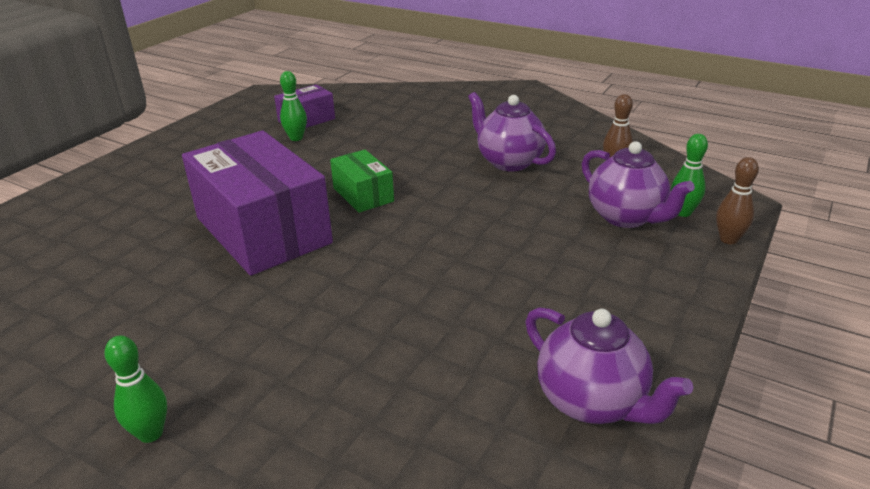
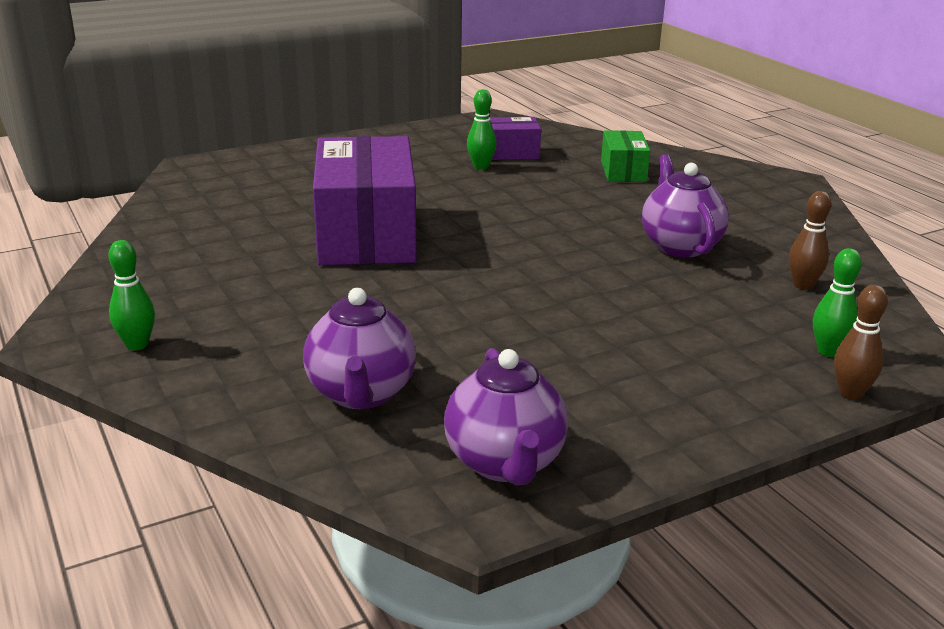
camera: 30 degrees right, 5 degrees down
(363, 194) = (490, 232): green box -> green box (623, 171)
(626, 217) = (750, 334): purple teapot -> purple teapot (361, 394)

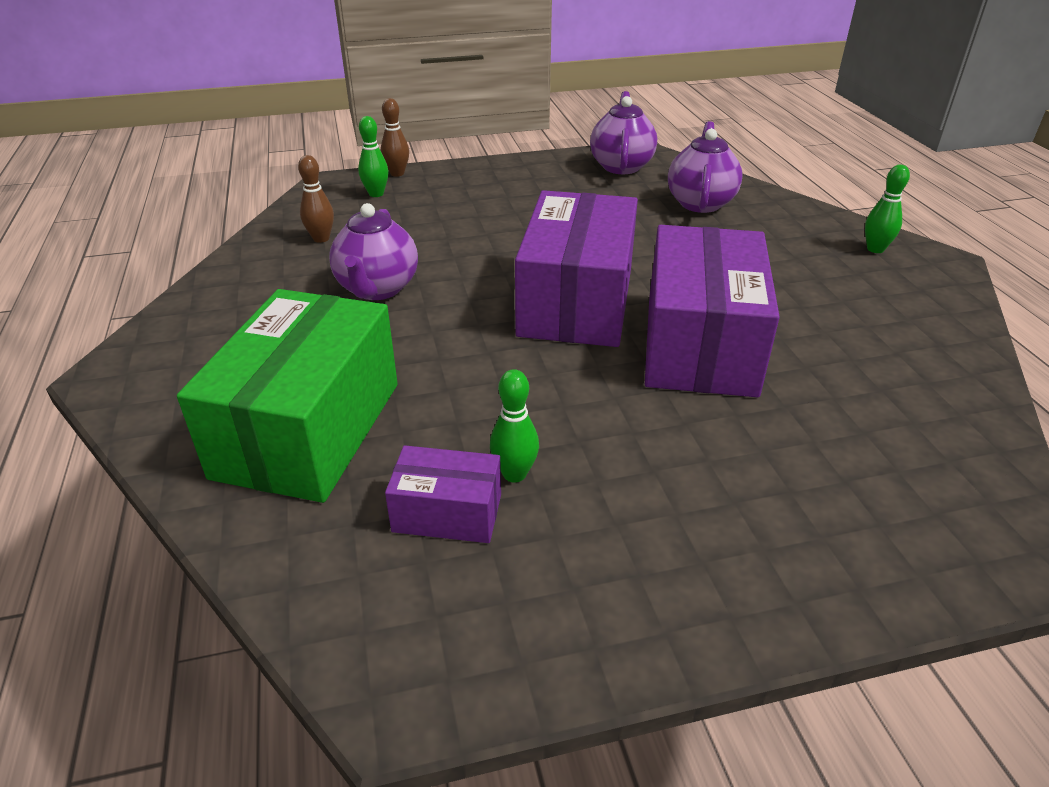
camera: 165 degrees left, 10 degrees up
(486, 254) = (576, 301): none -> purple box
(623, 171) = (308, 429): green box -> green box, size x2.05

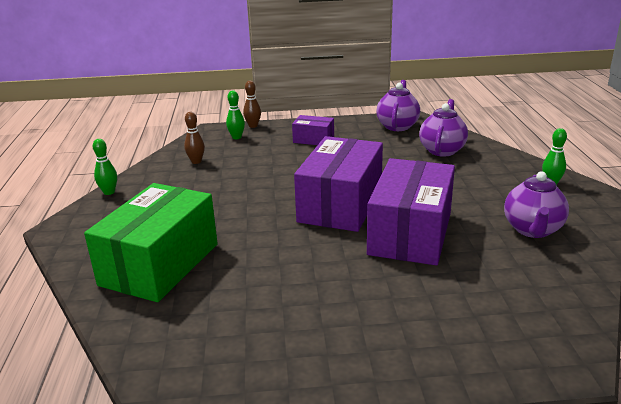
camera: 10 degrees right, 10 degrees down
(377, 289) = (221, 191): purple teapot -> purple teapot (532, 230)
(447, 513) = (225, 313): purple box -> purple box (313, 140)
(514, 474) = (271, 296): green bowling pin -> green bowling pin (109, 192)

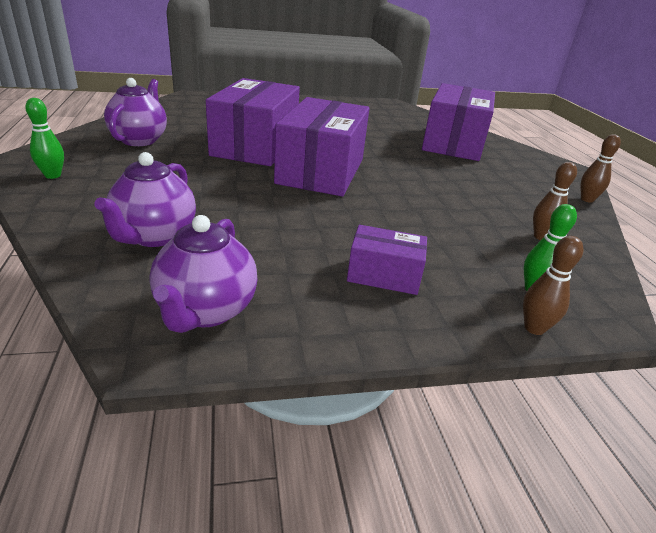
camera: 170 degrees right, 5 degrees up
(109, 192) = (587, 199): green bowling pin -> brown bowling pin
(159, 264) = (454, 143): green box -> purple box

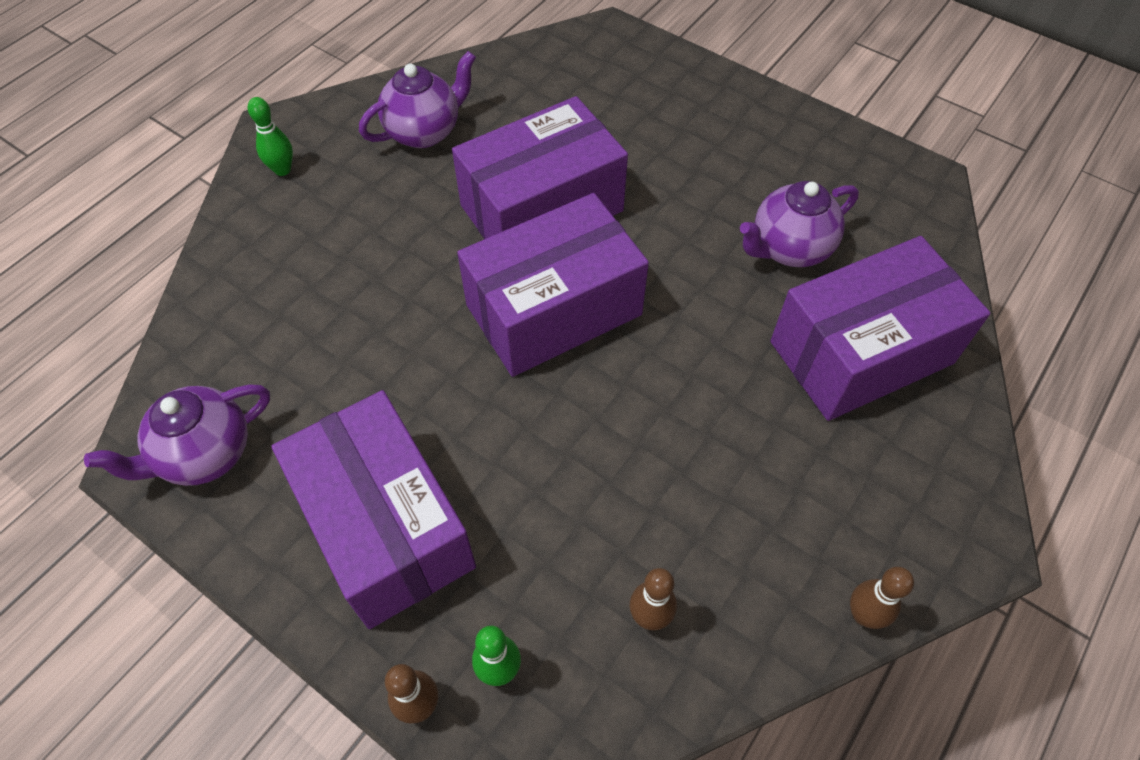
camera: 50 degrees right, 25 degrees up
(154, 236) = (267, 326): purple teapot -> purple teapot (789, 249)
(384, 275) = (385, 526): purple box -> purple box, size x2.05

